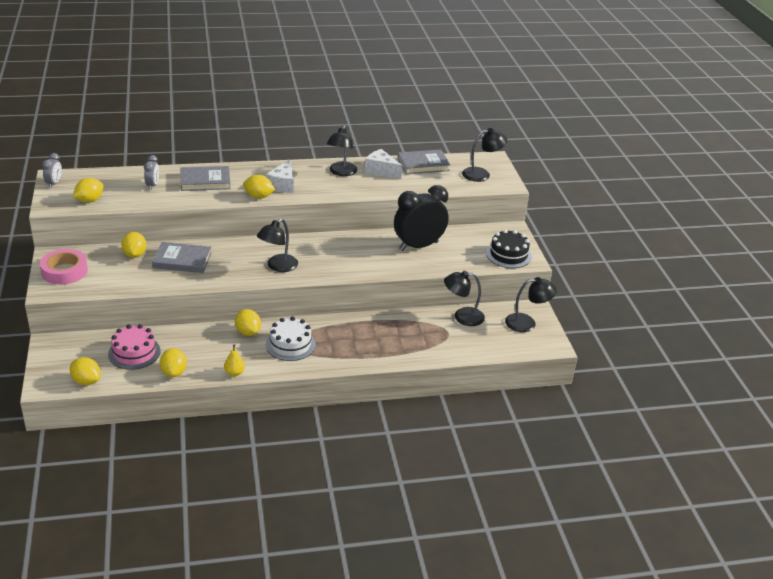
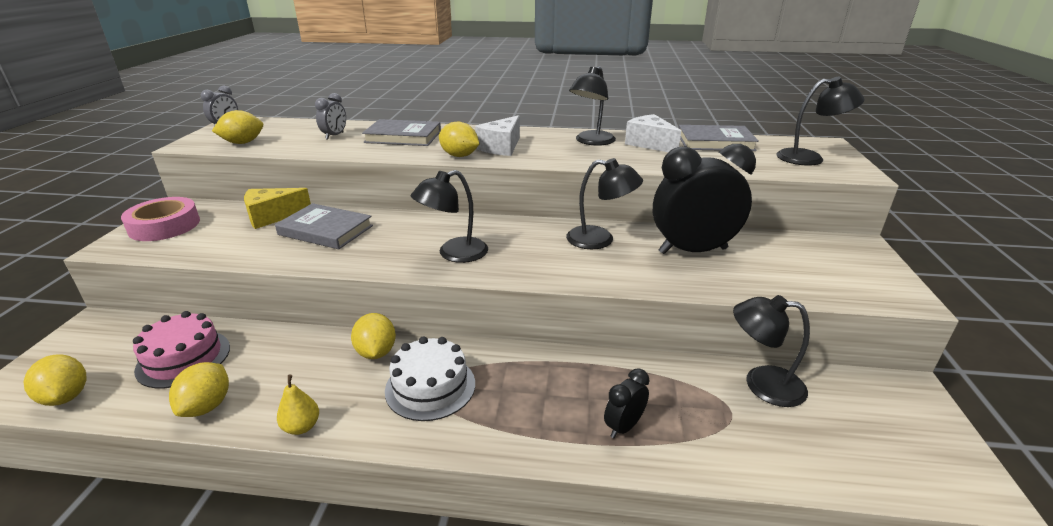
camera: 20 degrees right, 5 degrees down
(135, 254) = (272, 217): yellow lemon -> yellow cheese
(397, 347) = (623, 426): none -> black clock
(508, 255) = (860, 282): black cake -> none
(527, 323) = (901, 419): black lamp -> black lamp (600, 239)

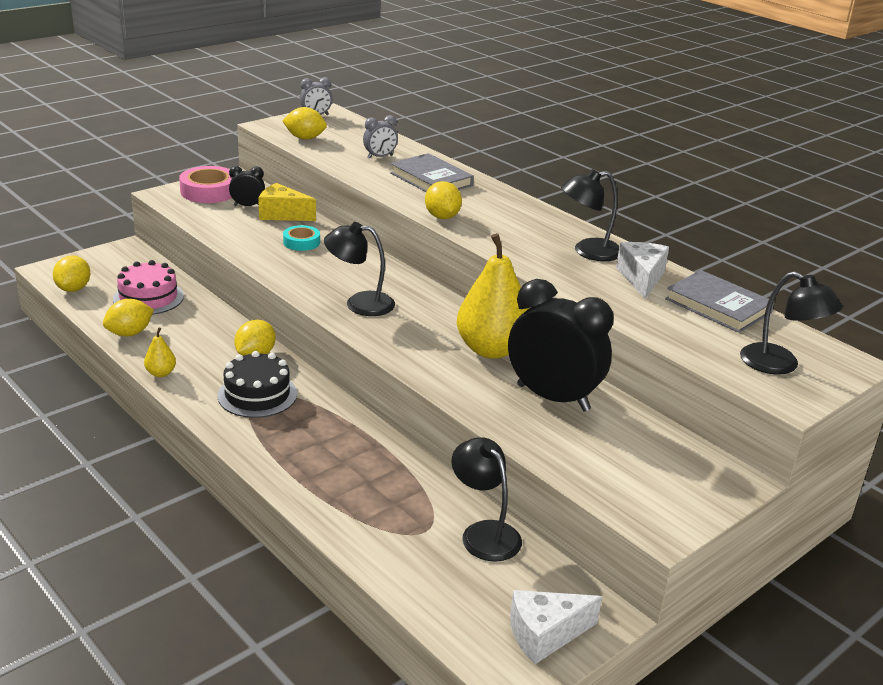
camera: 40 degrees right, 0 degrees up
(325, 230) = (301, 242): grey book -> turquoise tape
(430, 387) = (257, 395): white cake -> black cake
(501, 147) = (493, 223): white cheese -> white cheese (545, 634)
(600, 239) = (491, 349): black lamp -> yellow pear
(623, 426) = (337, 489): black clock -> black clock (247, 206)

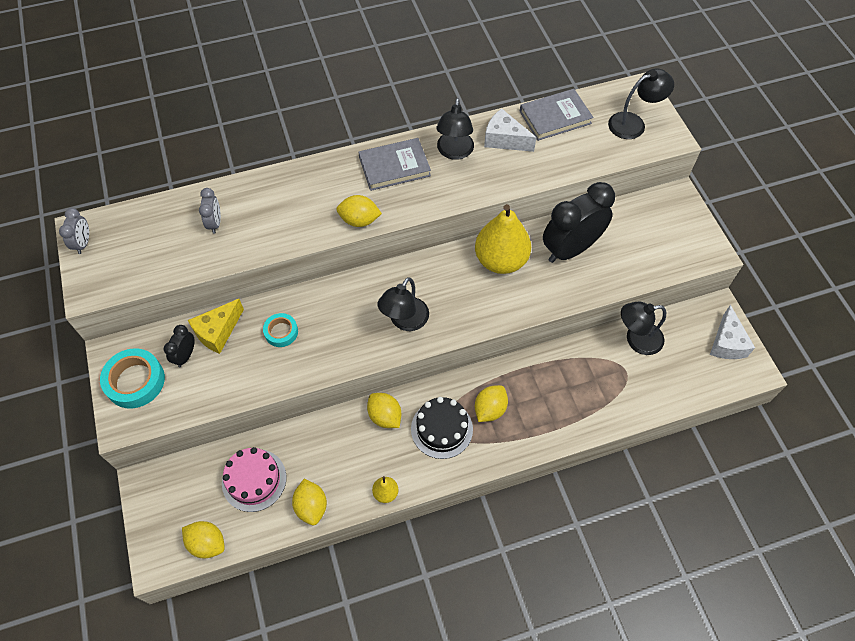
camera: 65 degrees left, 30 degrees up
(209, 191) = (135, 381): pink tape -> turquoise tape
(305, 138) = (139, 269): yellow lemon -> yellow lemon (490, 409)
(431, 179) = (282, 202): grey book -> grey book (394, 167)

